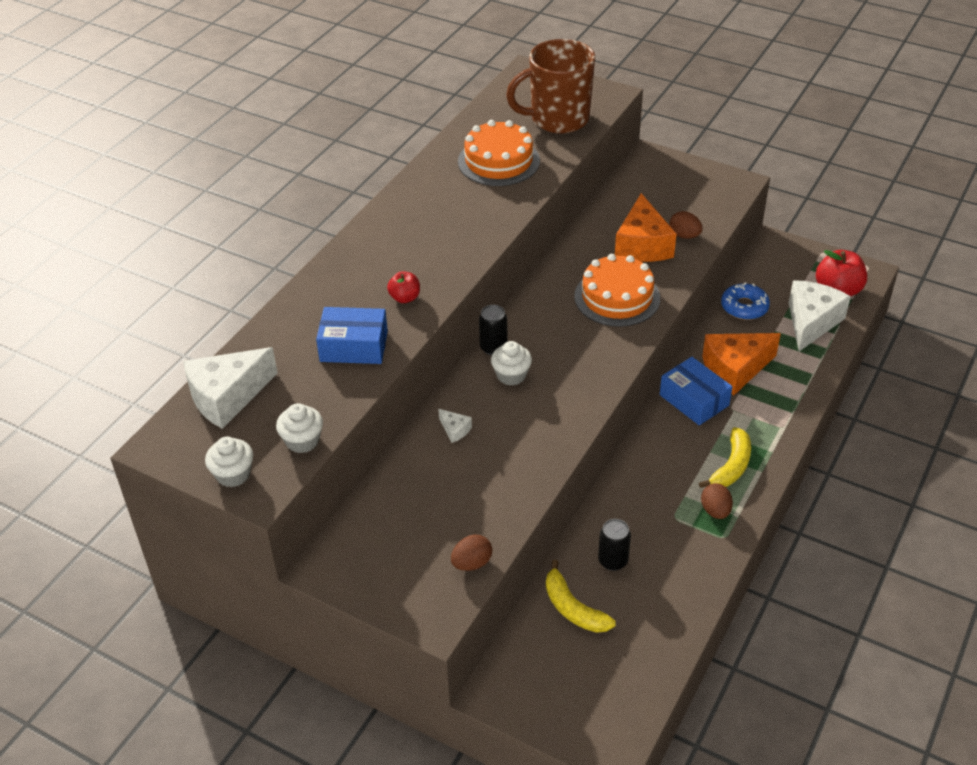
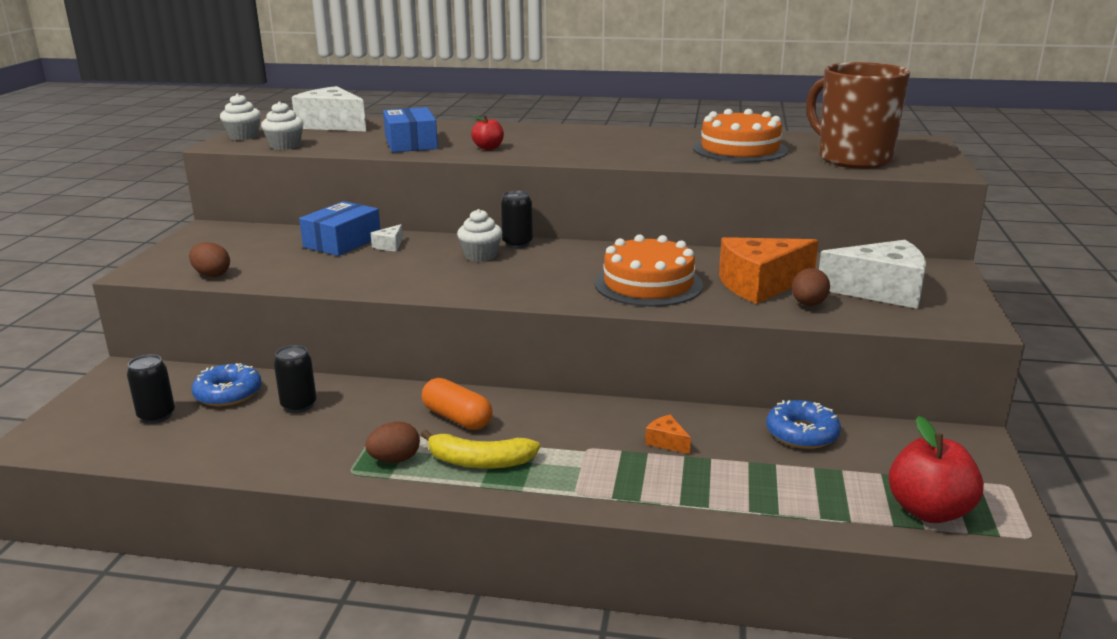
camera: 70 degrees right, 20 degrees down
(573, 608) = (228, 393): yellow banana -> blue donut
(596, 659) = (156, 416): none -> black can
(667, 467) = (457, 418): none -> orange capsule
(694, 400) = (586, 420): blue box -> blue box (342, 242)
(735, 369) = (667, 442): orange cheese -> orange cheese, size x0.42
(811, 322) = (825, 493): white cheese -> white cheese (880, 291)

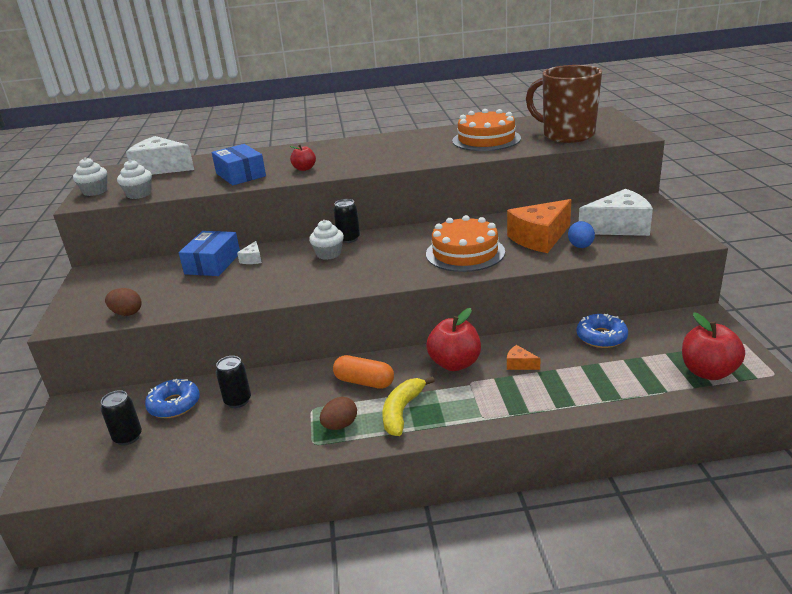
camera: 15 degrees left, 5 degrees up
(479, 462) = (402, 411): yellow banana -> yellow banana turned 120 degrees clockwise
(583, 422) = (455, 363): none -> red apple
(808, 304) = (580, 246): brown egg -> blue egg

